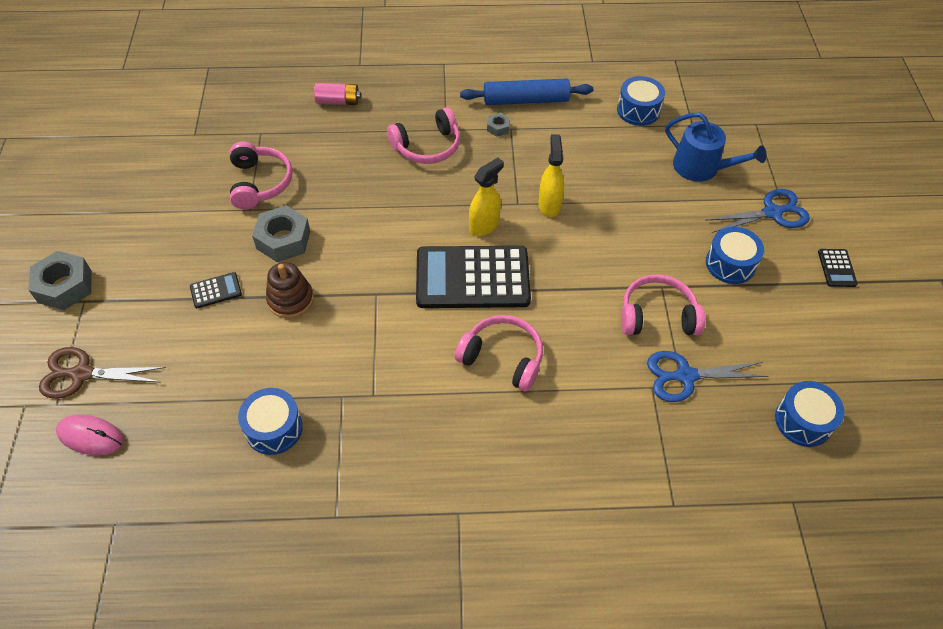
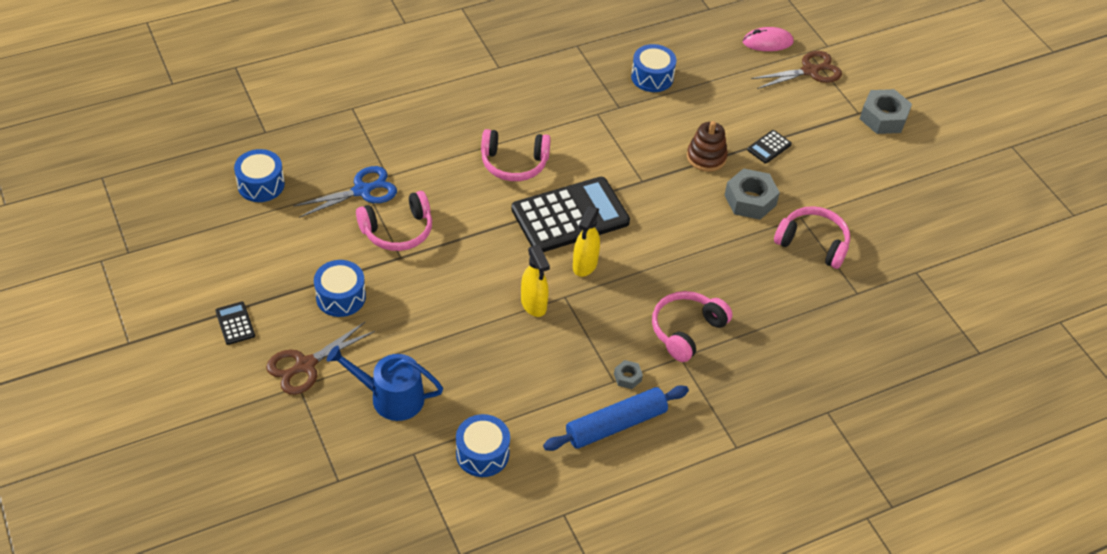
camera: 155 degrees right, 5 degrees down
(260, 183) = (813, 243): pink headphones -> pink headphones turned 150 degrees clockwise
(338, 101) = (813, 355): pink battery -> none
(772, 213) = (305, 365): blue scissors -> brown scissors

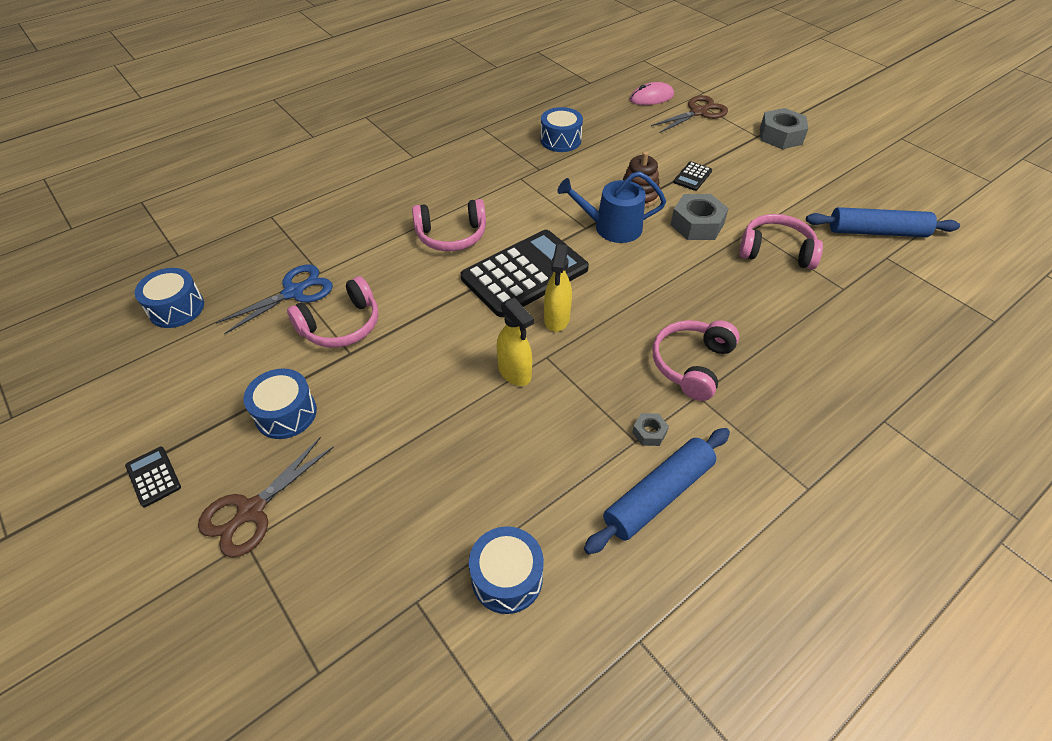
camera: 10 degrees left, 0 degrees up
(390, 397) = (370, 528): blue watering can -> blue watering can (611, 227)
(922, 244) = (877, 232): none -> blue rolling pin

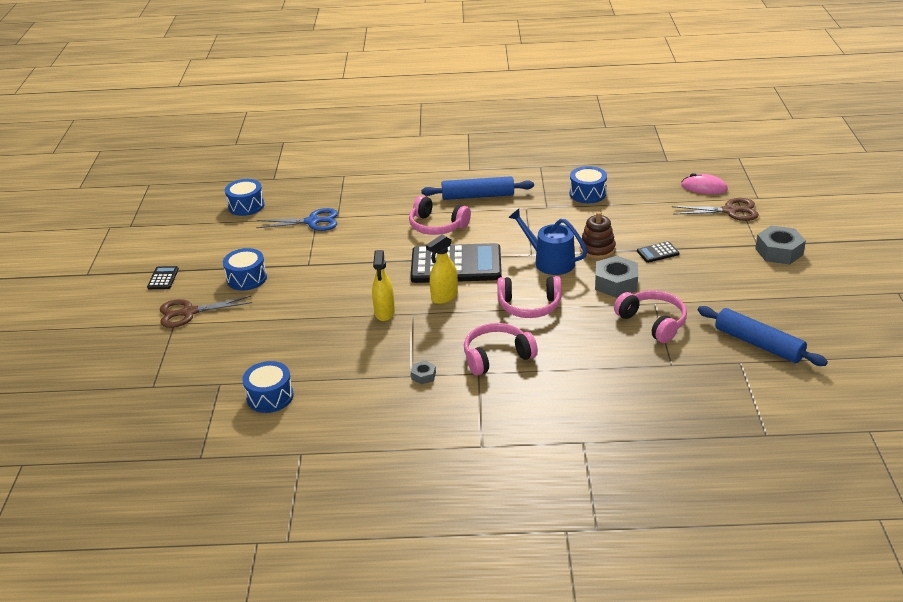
camera: 40 degrees right, 15 degrees down
(341, 325) = (319, 249): pink headphones -> pink headphones (529, 306)
(658, 495) = (390, 404): blue rolling pin -> blue rolling pin (478, 196)

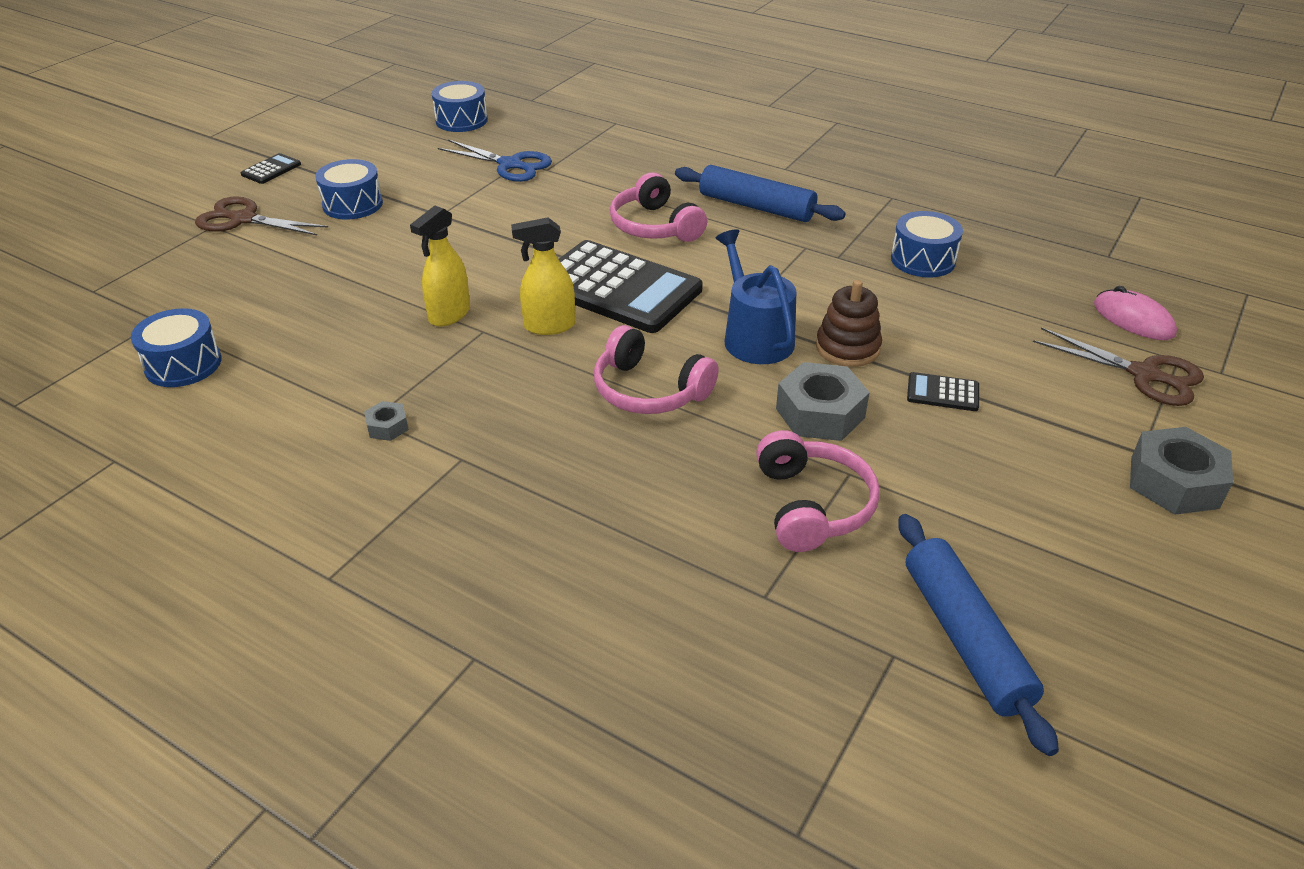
camera: 30 degrees right, 5 degrees up
(496, 356) = (515, 446): pink headphones -> none

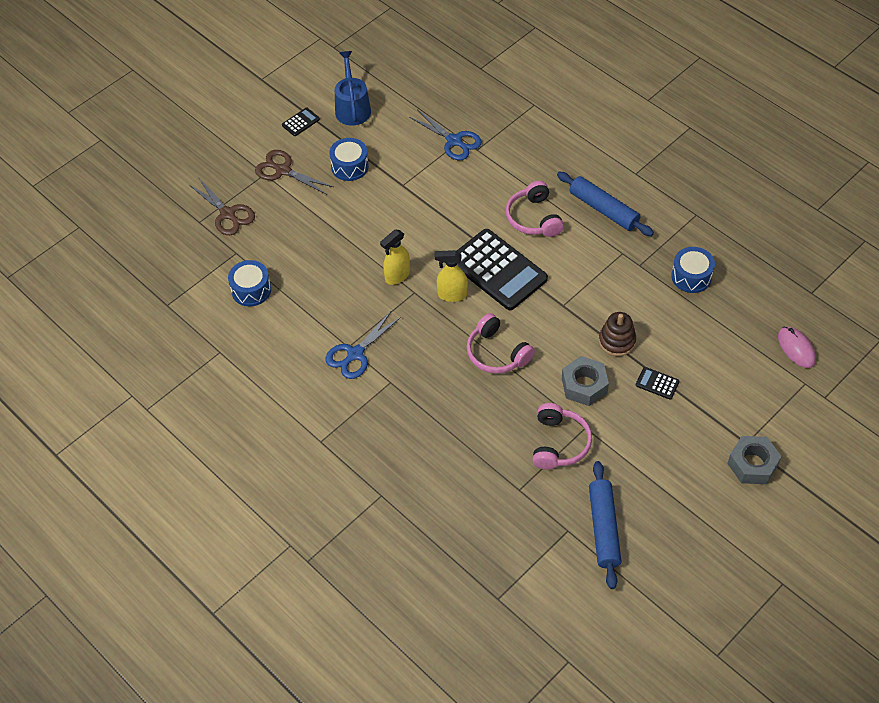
camera: 15 degrees right, 15 degrees up
(387, 426) = (355, 354): grey nut -> blue scissors
(461, 120) = (429, 86): blue drum -> none
(754, 337) = (566, 323): blue watering can -> blue watering can (352, 108)
(1144, 374) = (778, 391): brown scissors -> brown scissors (227, 214)

